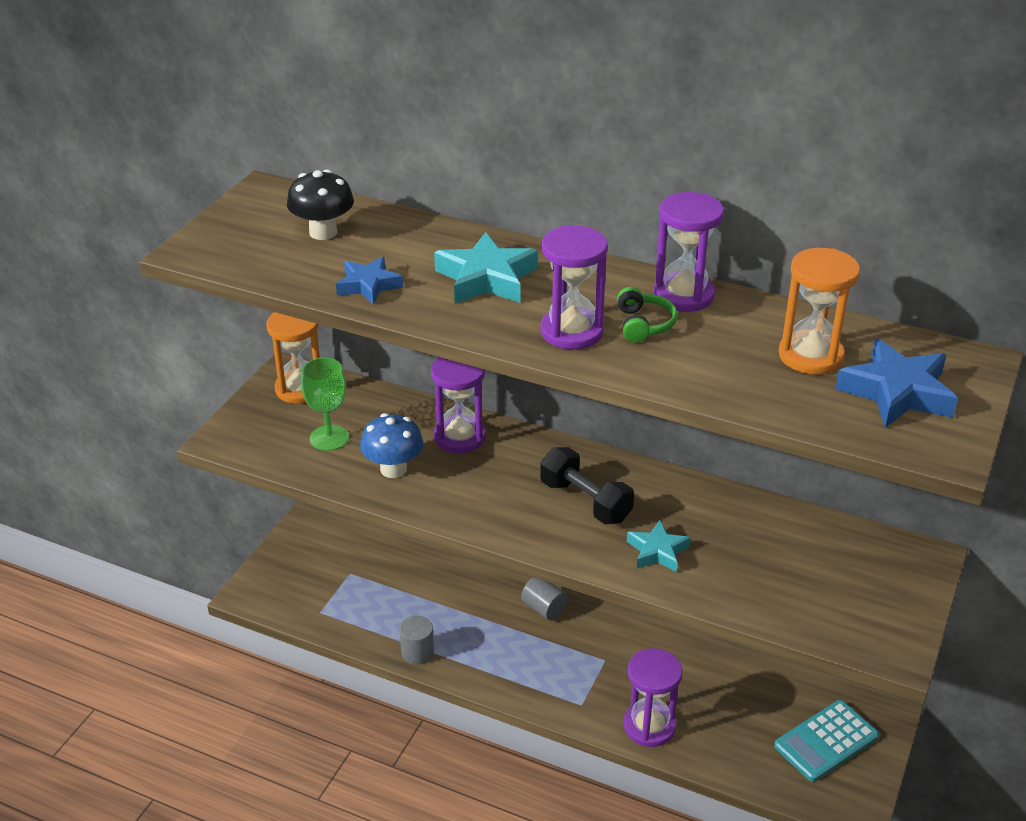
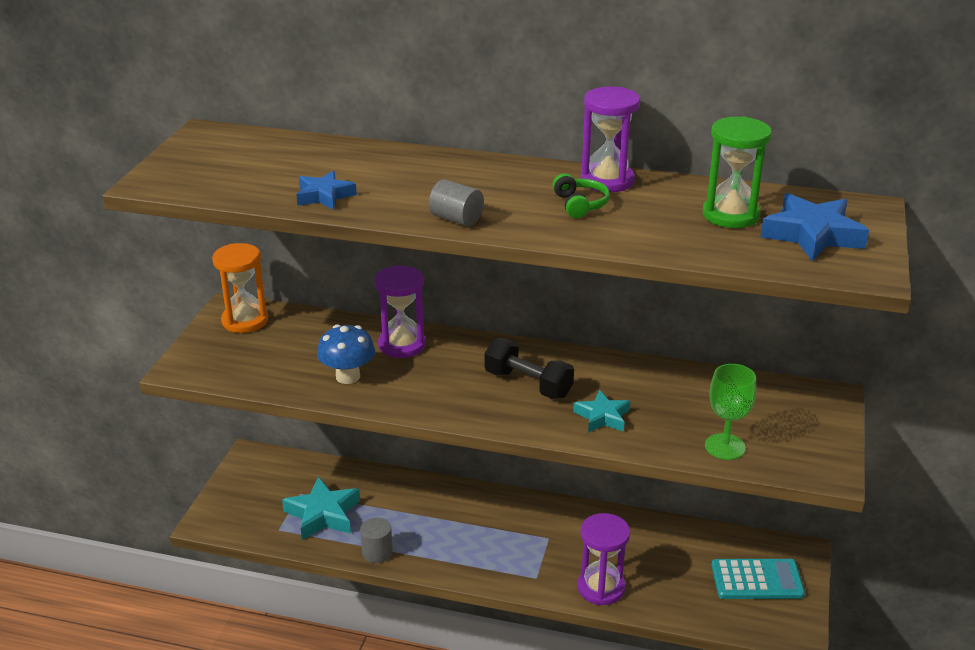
camera: 10 degrees left, 5 degrees down
(323, 232) = (270, 159): black mushroom -> none
(329, 438) = (282, 357): green goblet -> green goblet (725, 447)
(486, 278) = (429, 182): turquoise star -> turquoise star (323, 514)
(544, 608) = (484, 502): grey cylinder -> grey cylinder (456, 219)
(571, 332) = (519, 215): purple hourglass -> none
(810, 356) = (730, 215): orange hourglass -> green hourglass
(826, 741) = (757, 580): turquoise calculator -> turquoise calculator turned 135 degrees counterclockwise

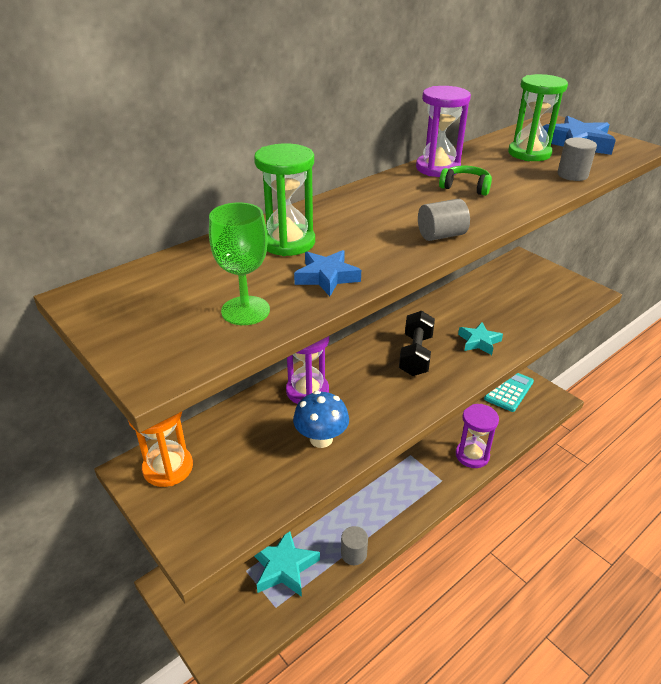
camera: 55 degrees left, 5 degrees up
(361, 165) = (288, 242): none -> green hourglass
(528, 384) = (416, 355): black dumbbell -> black dumbbell turned 60 degrees counterclockwise
(704, 250) = (572, 175): none -> grey cylinder
(725, 447) = (544, 313): green goblet -> green goblet (245, 310)

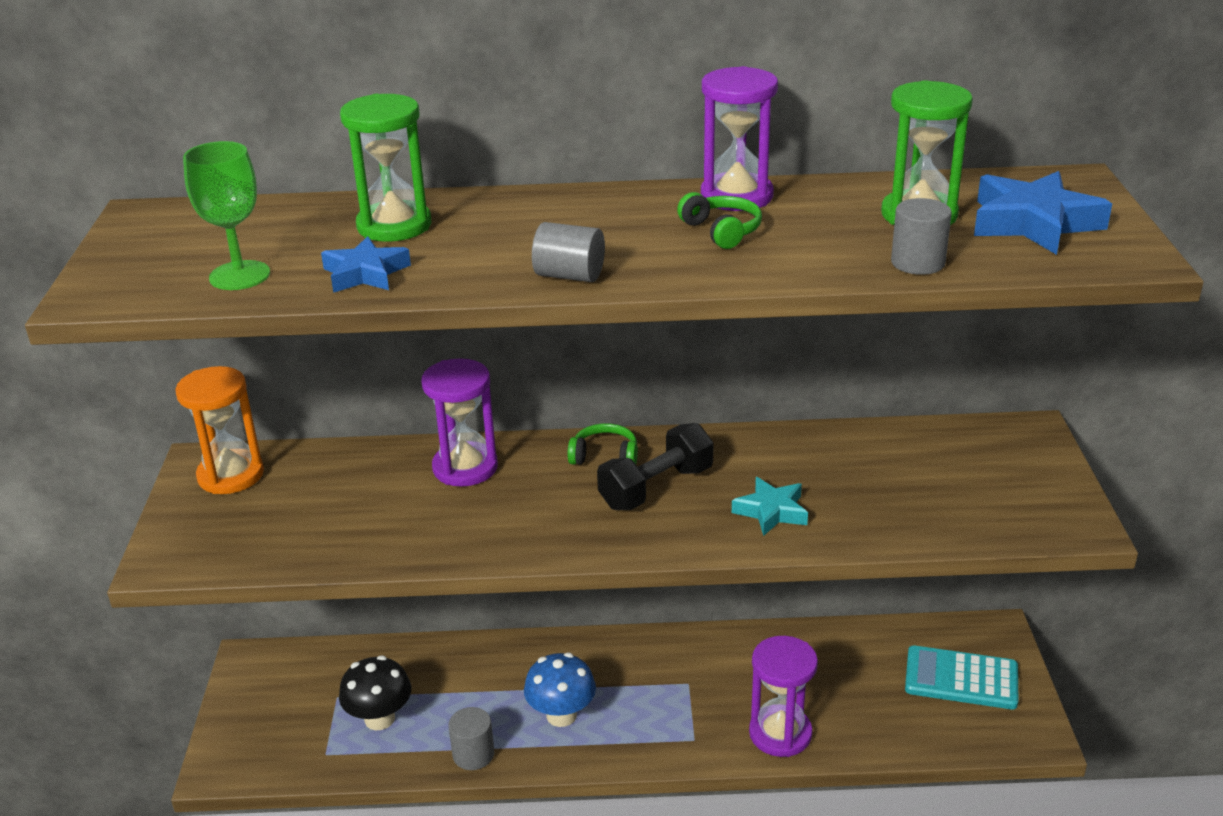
camera: 40 degrees right, 5 degrees down
(284, 567) = (379, 719): turquoise star -> black mushroom
(321, 439) = (410, 524): blue mushroom -> blue mushroom (561, 715)
(370, 350) = (605, 456): none -> green headphones
(508, 390) = (961, 679): turquoise calculator -> turquoise calculator turned 150 degrees counterclockwise

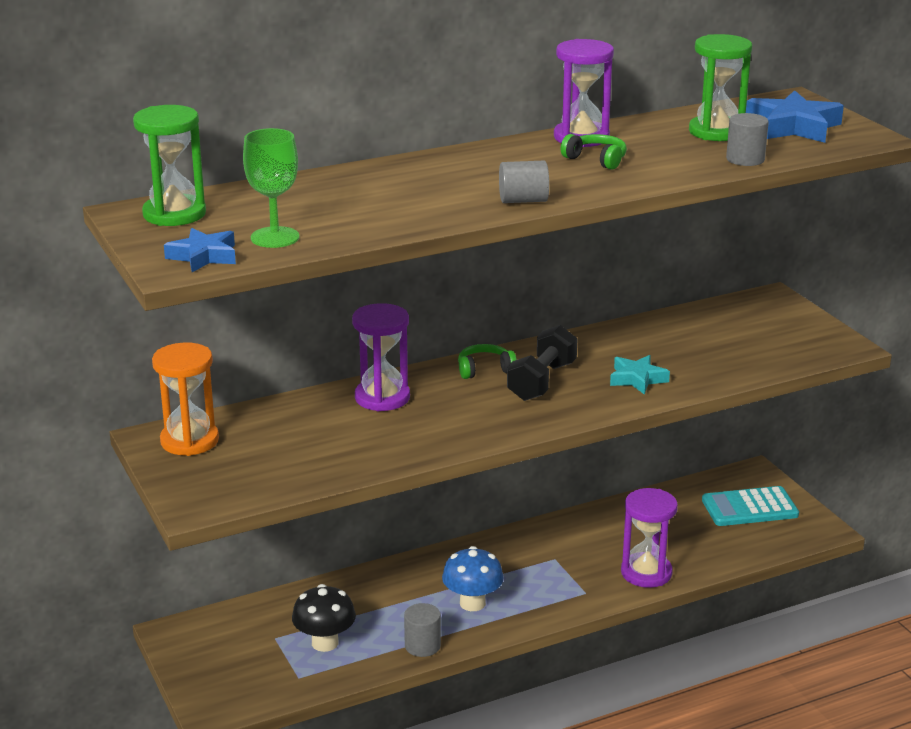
camera: 25 degrees left, 5 degrees down
(365, 273) = (371, 221): blue star -> blue star (203, 256)
(394, 226) = (351, 190): green hourglass -> green hourglass (174, 214)

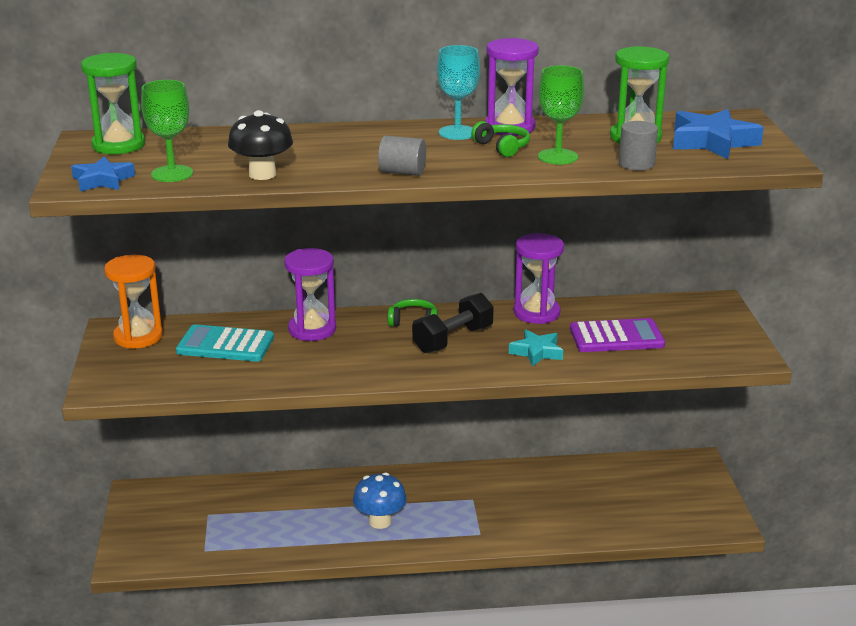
camera: 20 degrees right, 0 degrees up
(325, 643) = (242, 527): black mushroom -> black mushroom (262, 174)
(422, 646) = (316, 547): grey cylinder -> none
(534, 150) = (457, 133): none -> turquoise goblet
(646, 573) = (543, 528): purple hourglass -> purple hourglass (536, 313)
(662, 162) = (558, 157): none -> green goblet
(704, 349) = (616, 337): none -> purple calculator
(749, 508) = (673, 491): turquoise calculator -> turquoise calculator (225, 345)

